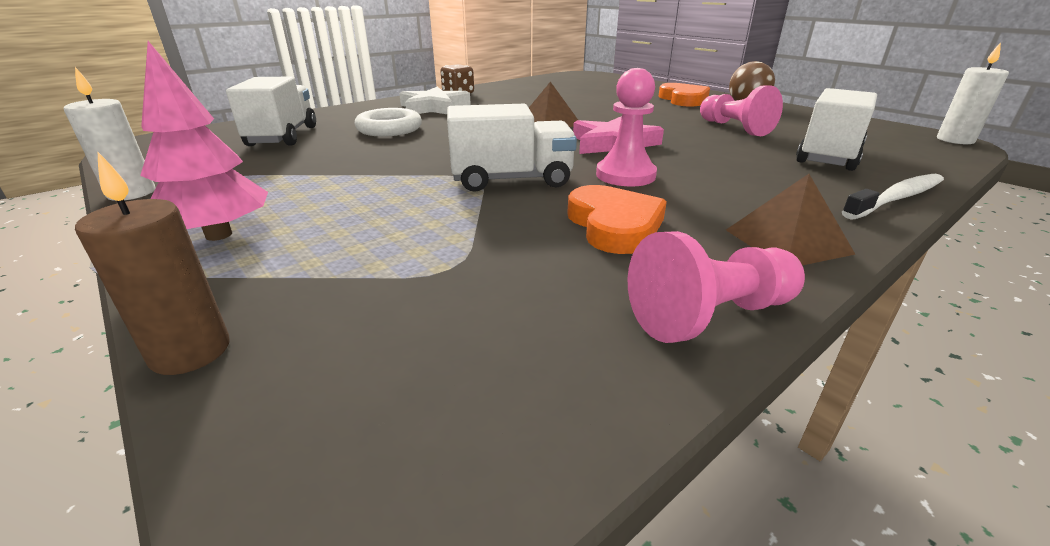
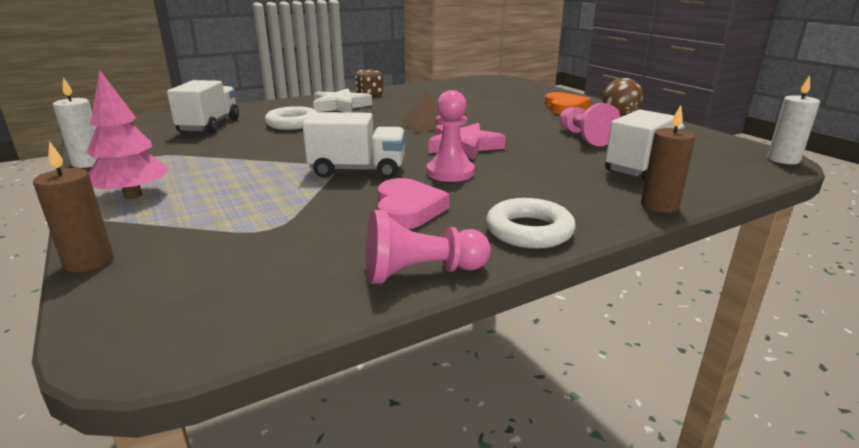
camera: 10 degrees right, 5 degrees down
(614, 225) = (407, 209): orange heart -> pink heart
(787, 241) = (529, 231): brown pyramid -> white ring
(896, 198) = (659, 206): white toothbrush -> brown candle

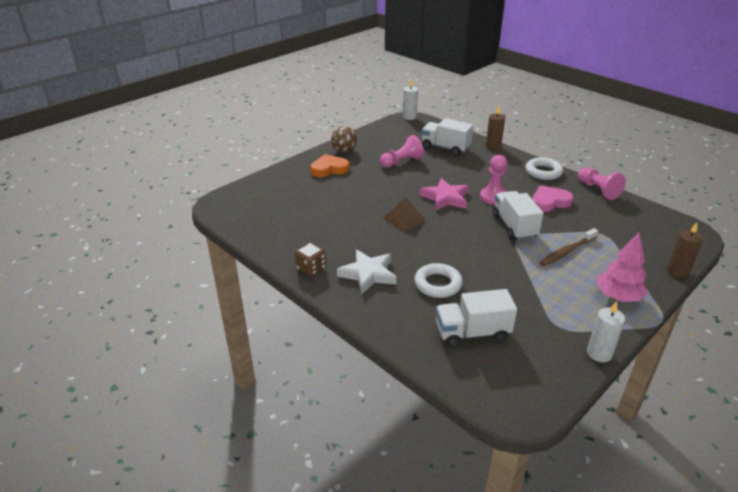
camera: 105 degrees left, 10 degrees up
(262, 189) = (567, 252): none -> brown toothbrush

